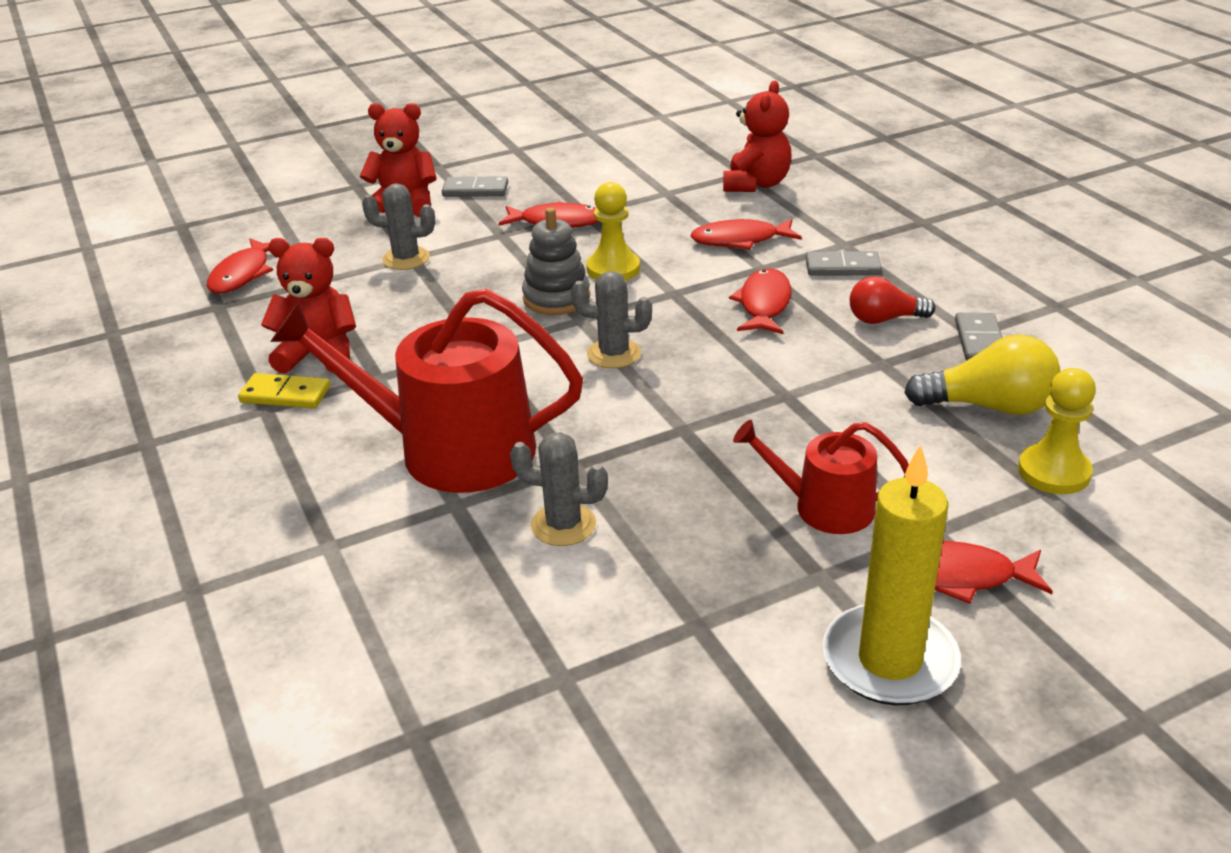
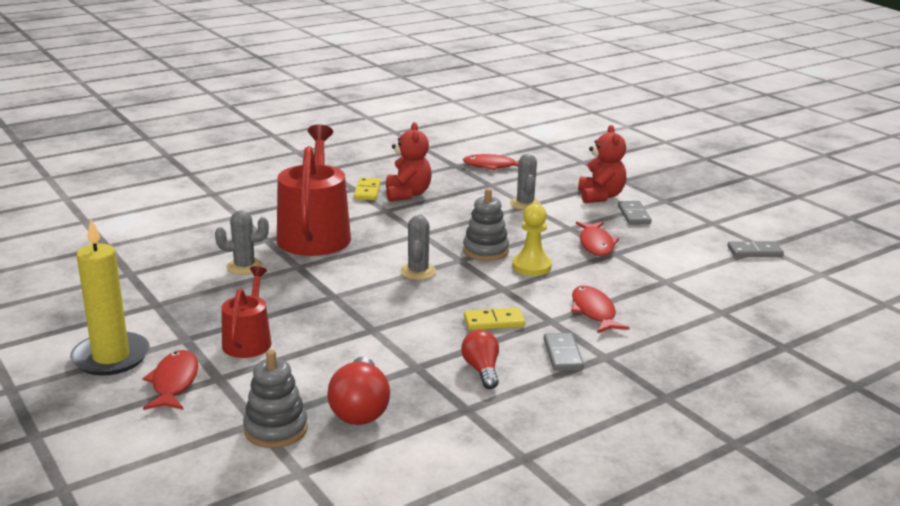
camera: 80 degrees right, 10 degrees down
(563, 525) = (244, 267): grey cactus -> grey cactus turned 75 degrees clockwise
(756, 184) = (702, 318): red teddy bear -> none
(764, 304) = (494, 321): red fish -> yellow domino
(979, 341) = (455, 411): grey domino -> grey domino (754, 252)
(989, 406) = (360, 409): yellow light bulb -> red light bulb
(1053, 472) = (276, 429): yellow pawn -> grey stacking toy

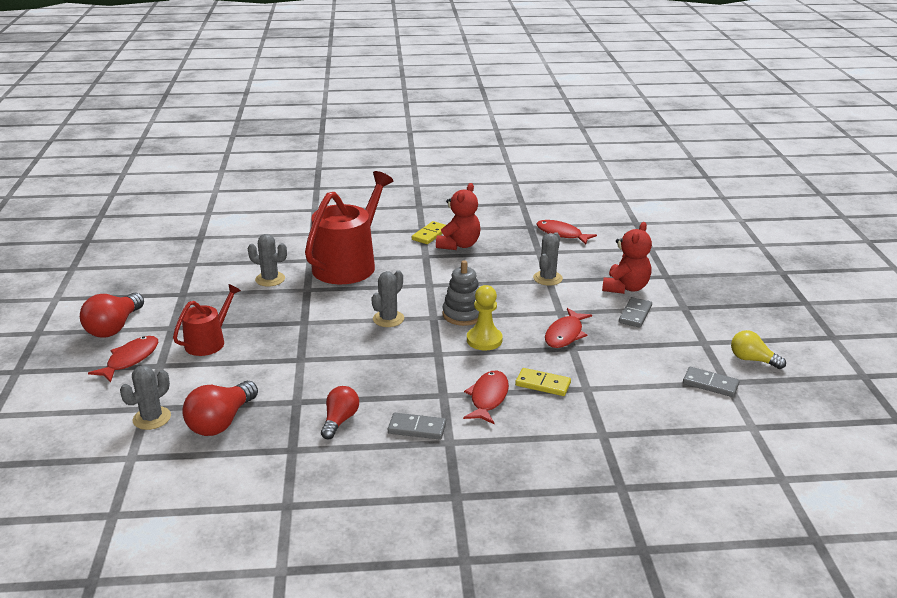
camera: 30 degrees right, 5 degrees up
(111, 357) = (114, 327): yellow candle -> red light bulb
(276, 429) = (152, 418): grey stacking toy -> grey cactus
(494, 321) = (396, 381): yellow domino -> yellow domino (543, 384)
(562, 354) = (417, 428): grey domino -> grey domino turned 75 degrees clockwise
(762, 226) = (752, 360): none -> yellow light bulb

